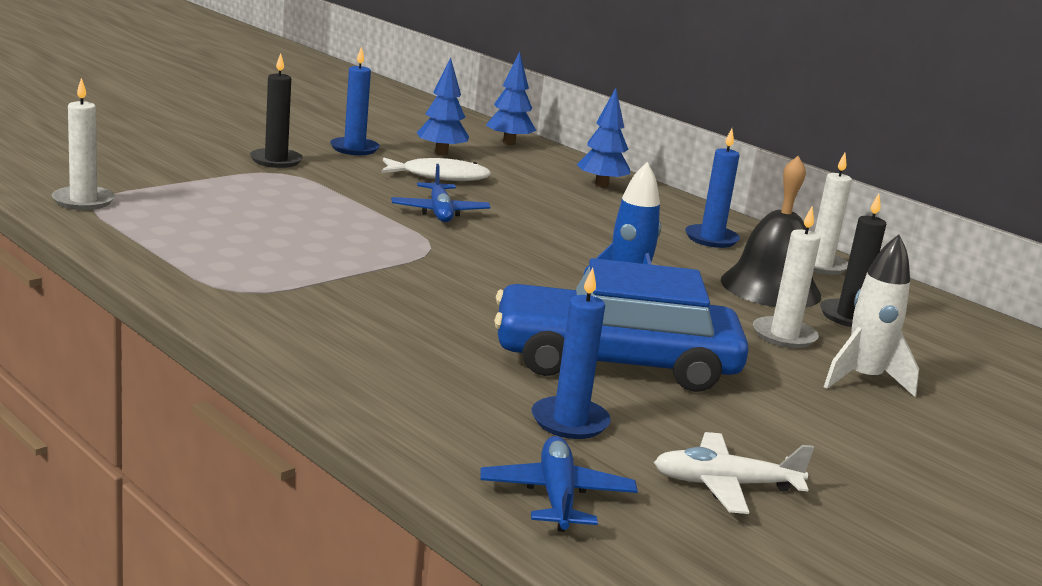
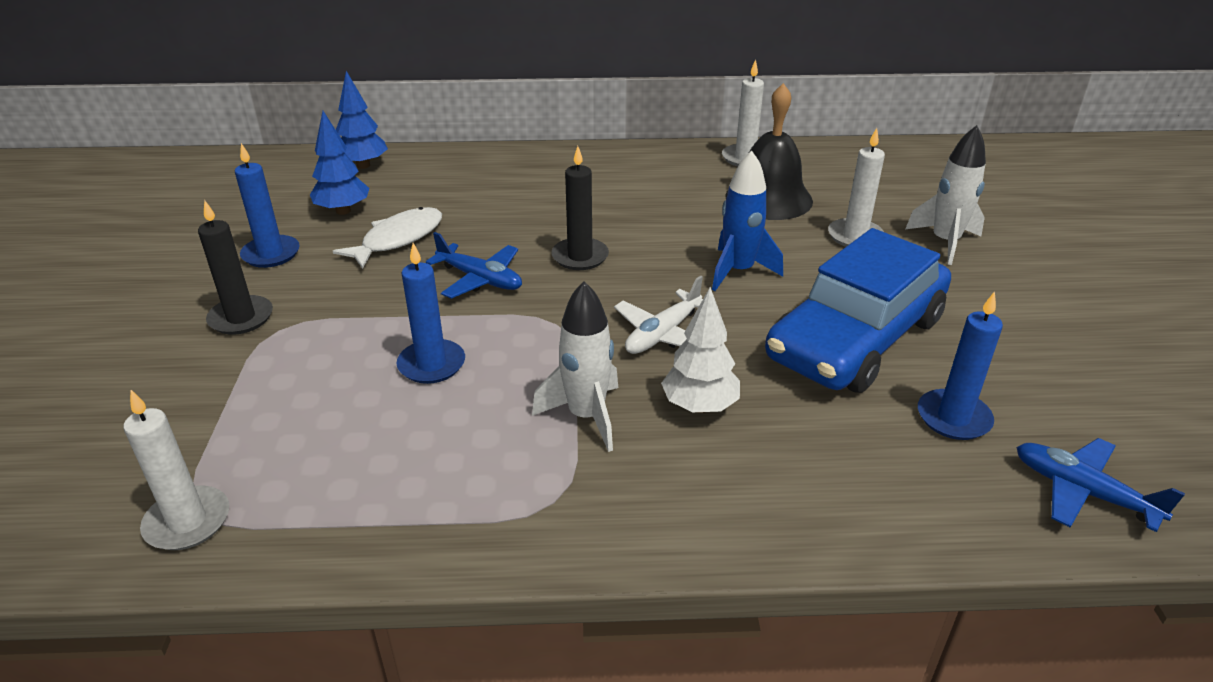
camera: 45 degrees left, 15 degrees up
(341, 281) = (586, 416): none -> white rocket
(416, 317) = (699, 406): none -> white tree
(601, 185) = (507, 169): blue tree -> none
(711, 239) = (660, 176): blue candle -> blue candle (431, 364)
(725, 485) = (1088, 392): white plane -> white plane (663, 334)
(849, 317) = (840, 193): black candle -> black candle (580, 257)

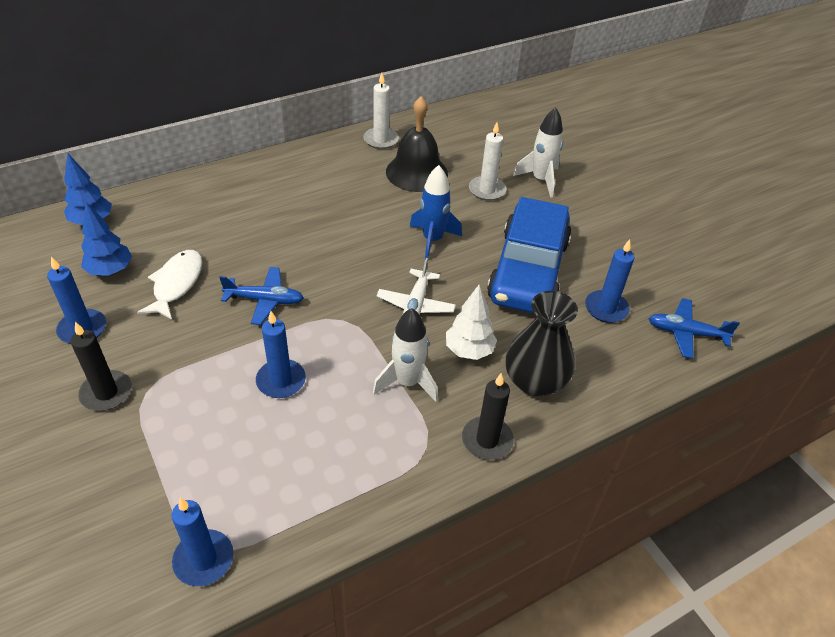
camera: 30 degrees left, 10 degrees up
(187, 522) = (204, 559): white candle -> blue candle
(580, 257) = (322, 259): black candle -> black candle (487, 440)
(773, 474) = (535, 381): none -> black vase

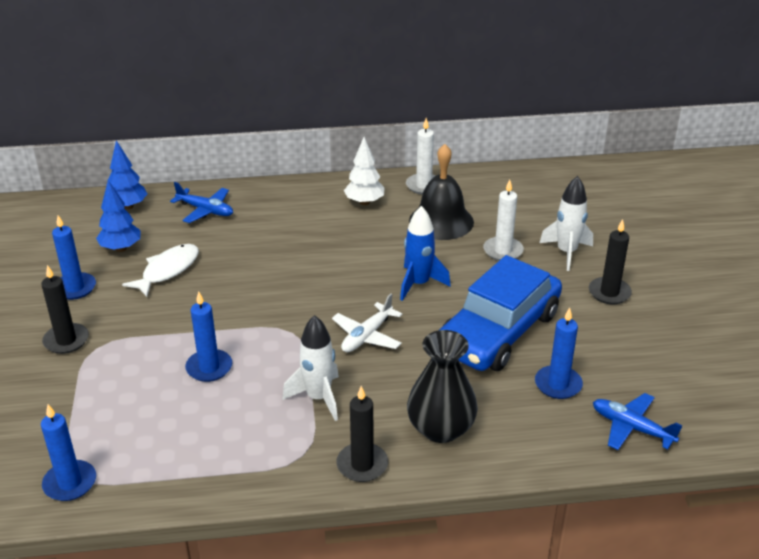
camera: 25 degrees right, 10 degrees down
(265, 300) = (233, 300): blue plane -> blue plane (205, 210)
(469, 350) = (393, 386): white tree -> white tree (364, 202)
(596, 210) = (609, 293): none -> black candle

